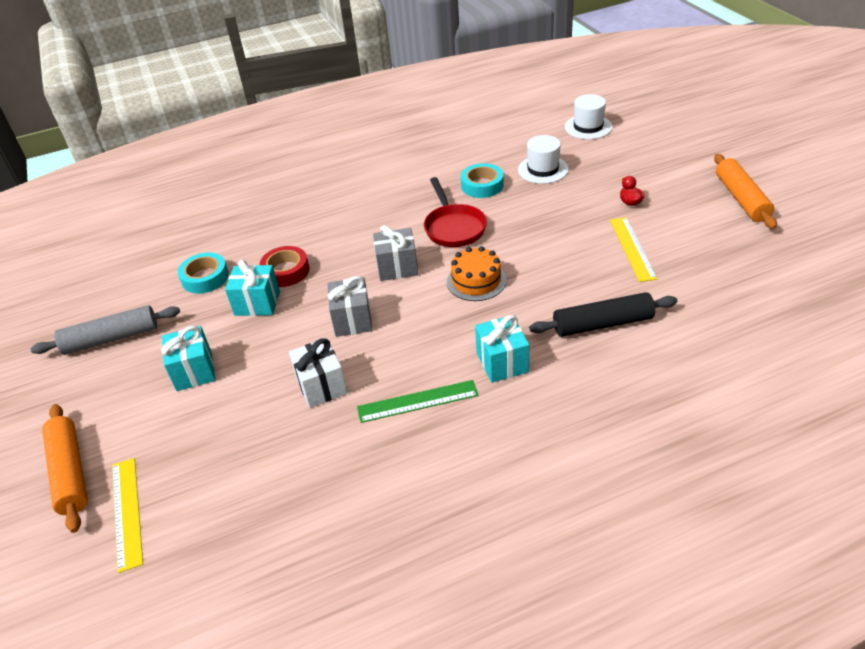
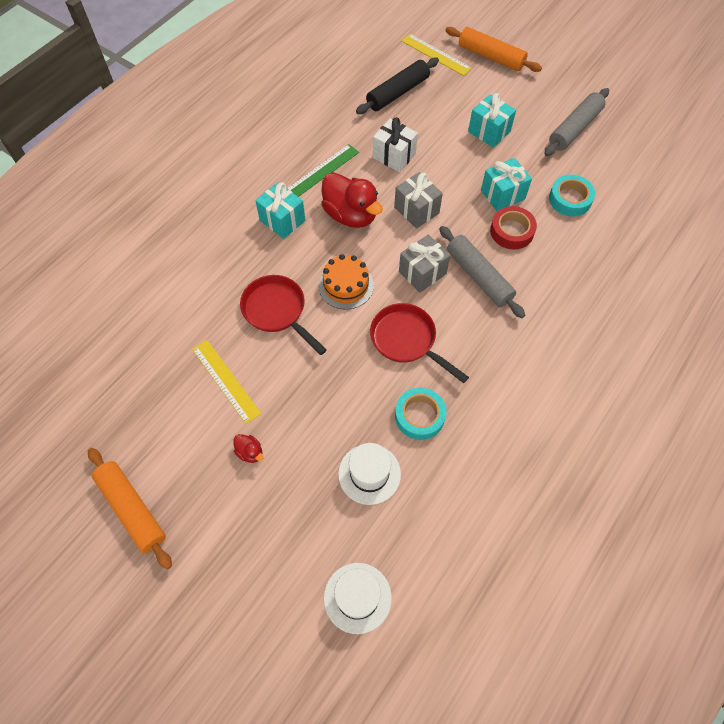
camera: 145 degrees right, 20 degrees up
(352, 249) = (478, 276): none -> grey rolling pin
(423, 340) = (350, 215): none -> red duck
(556, 282) = (277, 311): none -> red pan
(602, 324) = (222, 283): black rolling pin -> black rolling pin (397, 93)

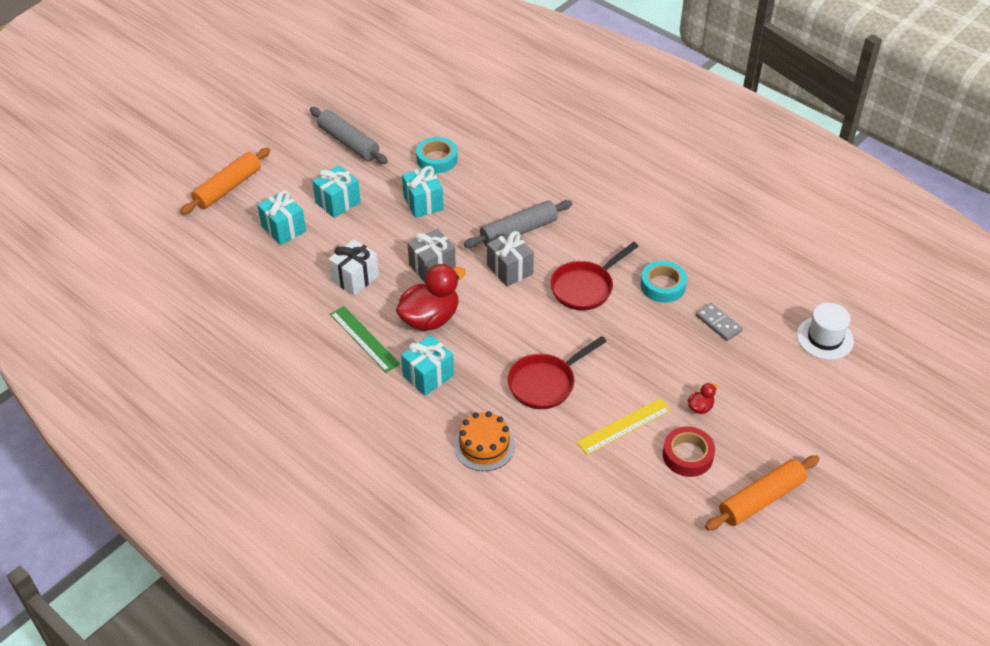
camera: 85 degrees left, 15 degrees down
(346, 285) = (519, 327): orange cake -> orange cake (484, 446)
(369, 474) = (718, 323): white hat -> grey domino
(397, 93) = (261, 267): black rolling pin -> none
(436, 54) = (210, 231): yellow ruler -> none
(447, 100) = (283, 229): none -> turquoise gift
(512, 231) = (469, 202): red tape -> red tape (687, 455)

